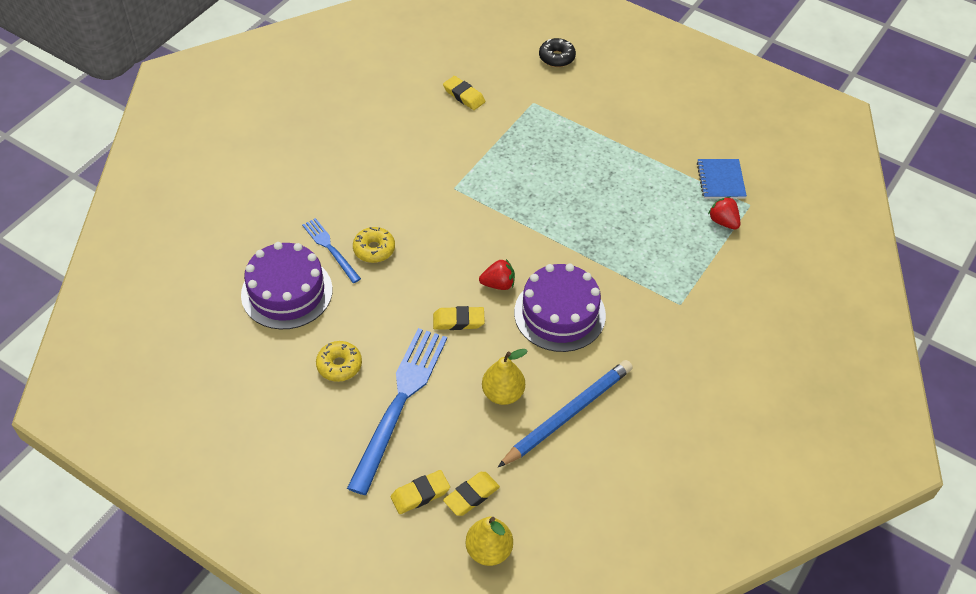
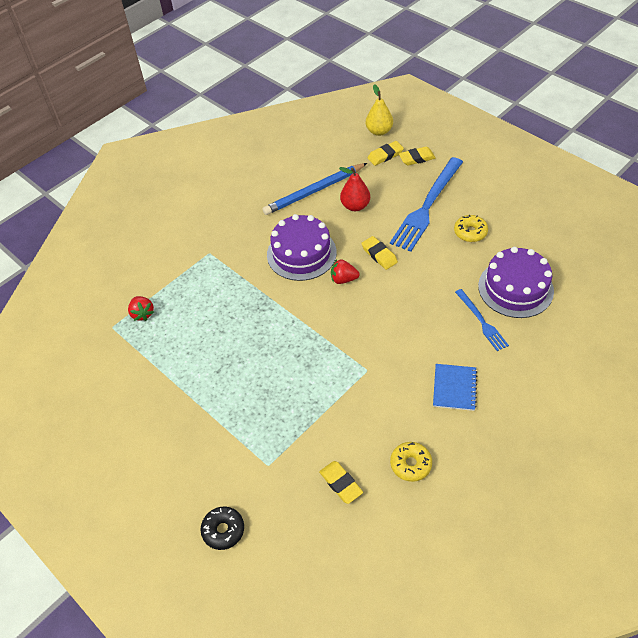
camera: 165 degrees left, 0 degrees up
(374, 249) = (443, 317): yellow donut -> yellow donut (410, 464)
(458, 321) = (379, 255): yellow eraser -> yellow eraser turned 45 degrees clockwise
(503, 394) = (355, 206): yellow pear -> red pear
(720, 180) = (123, 353): blue notebook -> blue notebook (454, 388)

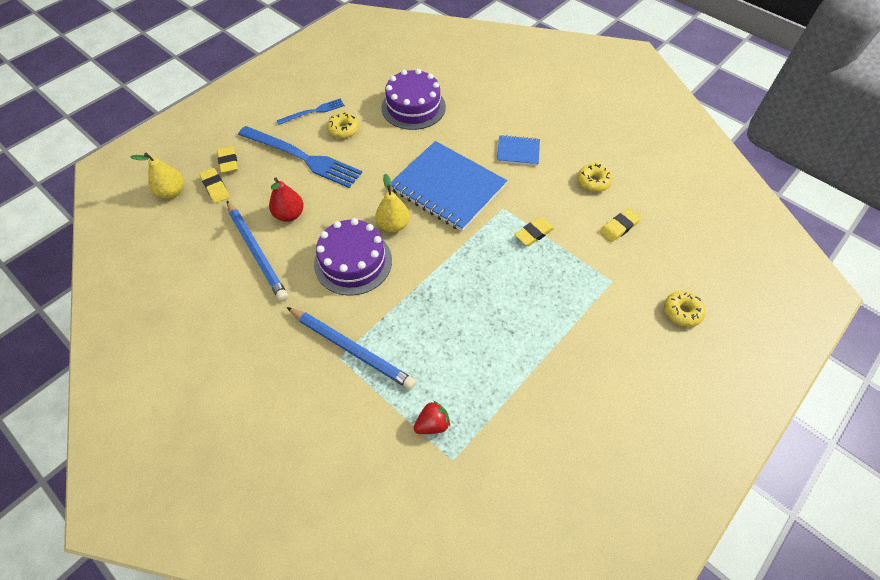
camera: 95 degrees left, 5 degrees up
(215, 259) = (351, 349): none -> blue pencil
(223, 530) = (682, 312): black donut -> yellow donut
(343, 279) = (393, 225): red strawberry -> yellow pear
(379, 255) = (363, 196): yellow eraser -> yellow eraser (533, 233)
(394, 321) = (447, 187): none -> blue notebook
(481, 321) = (449, 130): blue fork -> blue fork (313, 112)

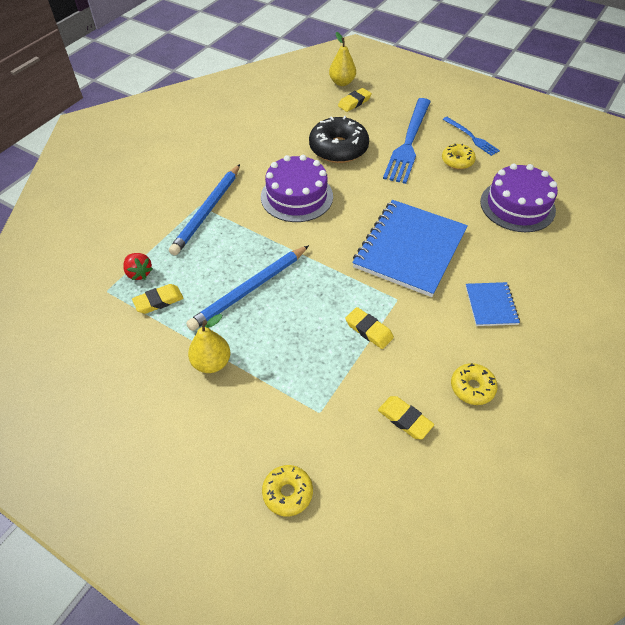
camera: 80 degrees right, 5 degrees down
(228, 162) = (385, 102): yellow eraser -> yellow eraser (158, 301)
(256, 252) = (293, 139): blue pencil -> blue pencil (249, 289)
(289, 215) = (338, 148): red pear -> black donut
(393, 225) = (347, 216): yellow pear -> yellow pear (212, 362)

